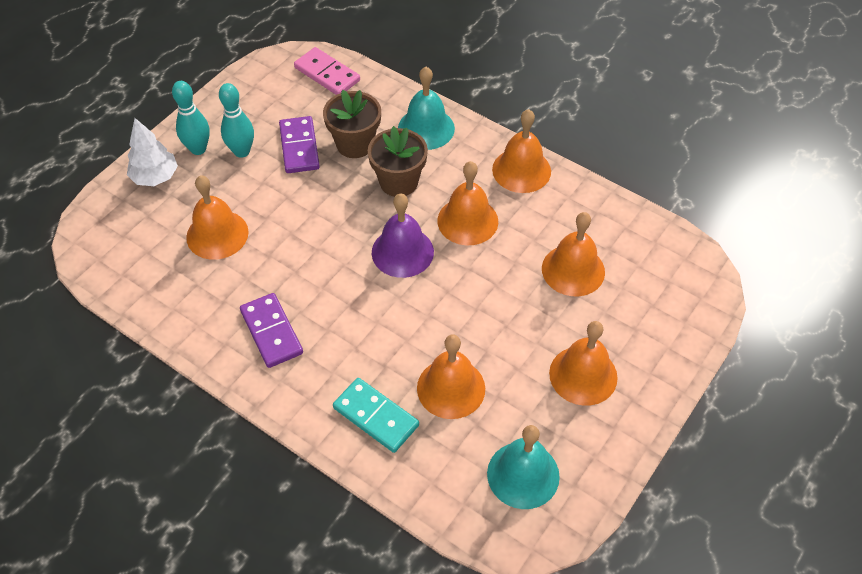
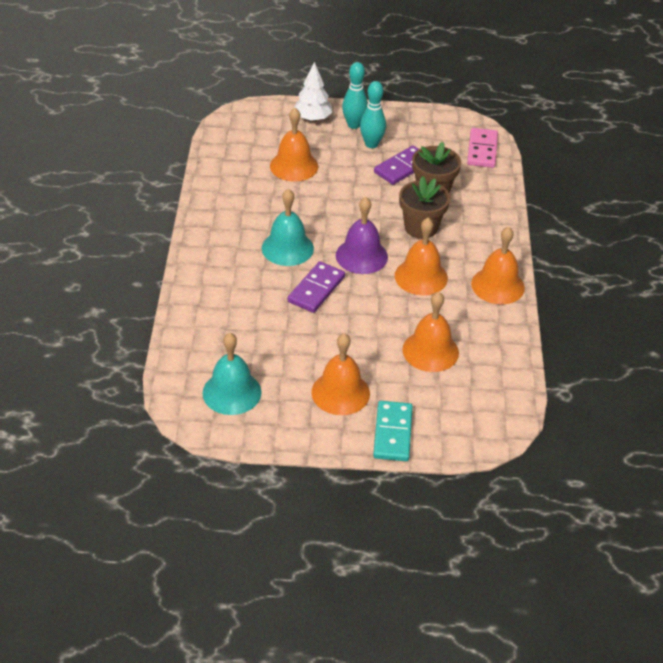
camera: 55 degrees right, 10 degrees down
(271, 332) = (241, 225): purple domino -> purple domino (316, 289)
(376, 416) = (218, 301): turquoise domino -> turquoise domino (393, 433)
(426, 128) = (485, 220): turquoise bell -> turquoise bell (287, 248)
(451, 388) = (270, 327): orange bell -> none

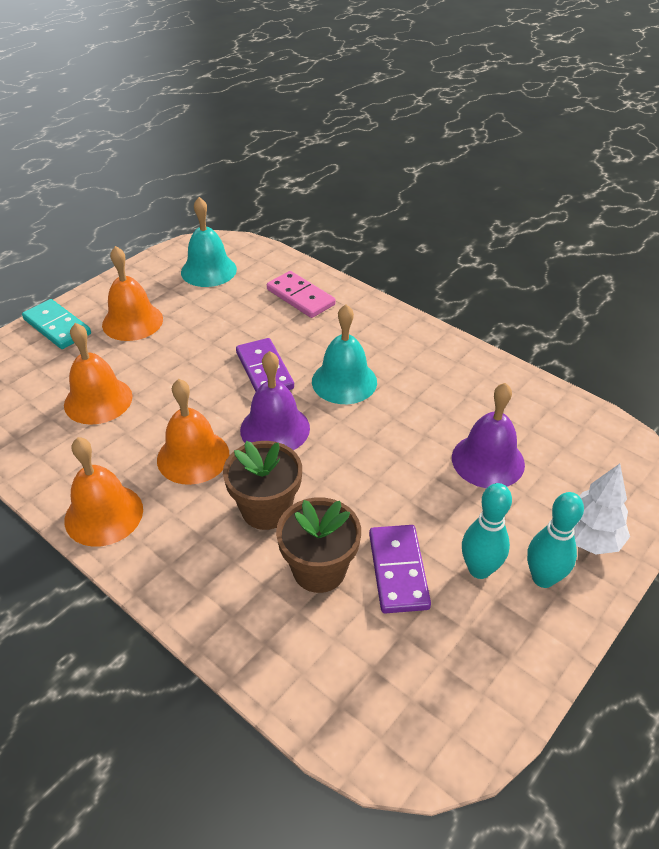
camera: 130 degrees right, 0 degrees up
(294, 166) = (488, 460): orange bell -> purple bell
(482, 150) = (359, 711): pink domino -> pink domino (300, 297)

